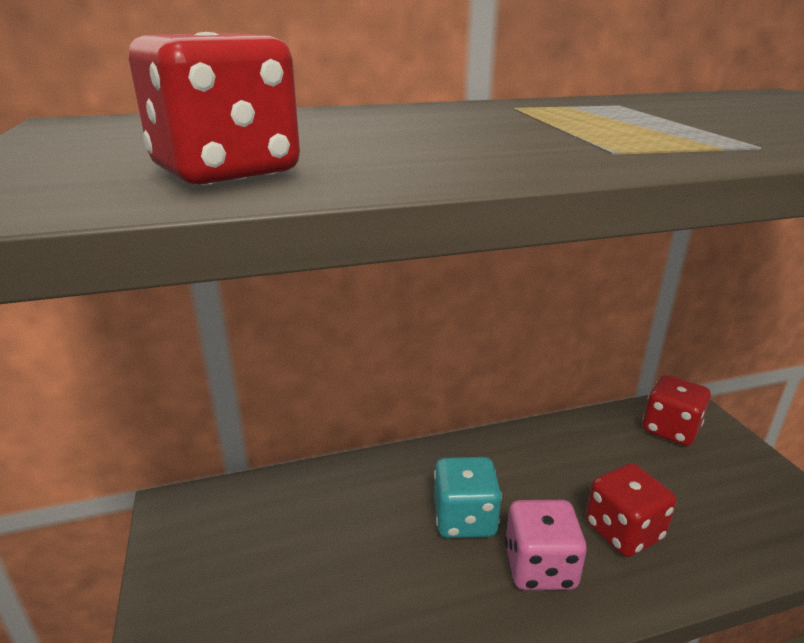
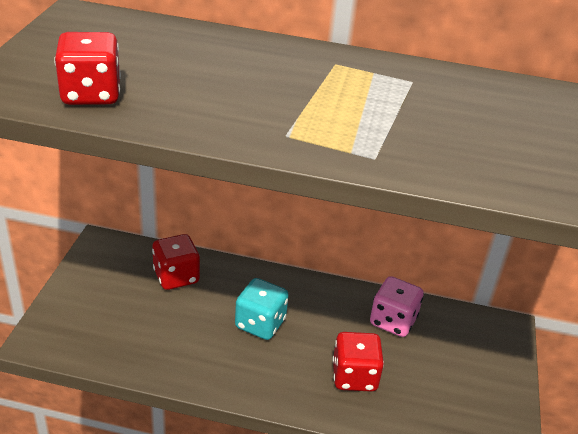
camera: 25 degrees right, 10 degrees up
(539, 567) = (280, 369): pink dice -> pink dice (393, 321)
(670, 429) = (469, 336): red dice -> red dice (176, 276)

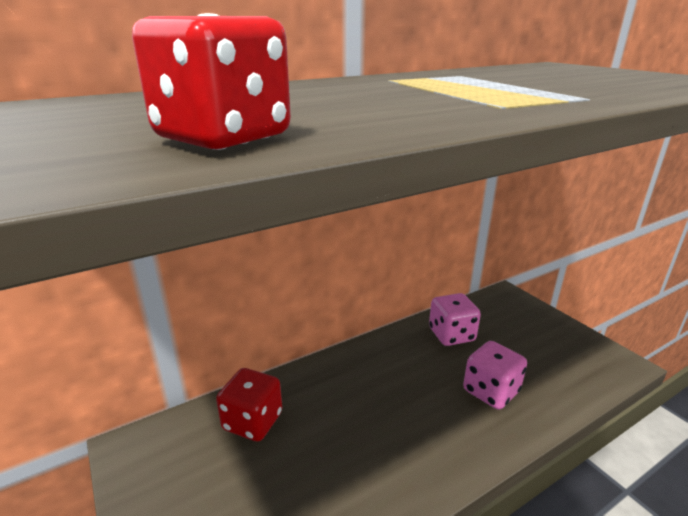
camera: 40 degrees left, 10 degrees down
(260, 324) = (376, 406): turquoise dice -> none
(354, 376) = (490, 391): red dice -> pink dice

